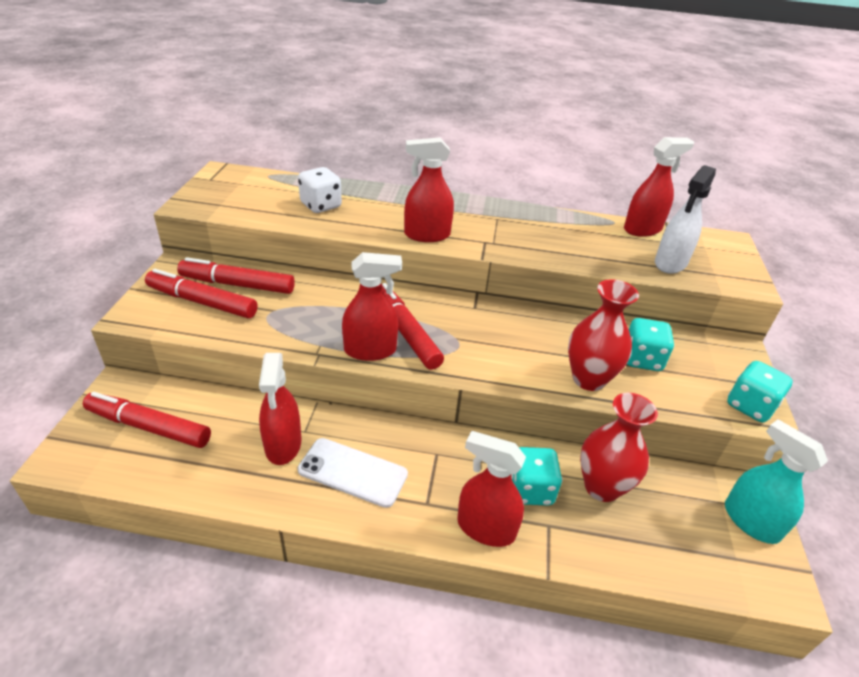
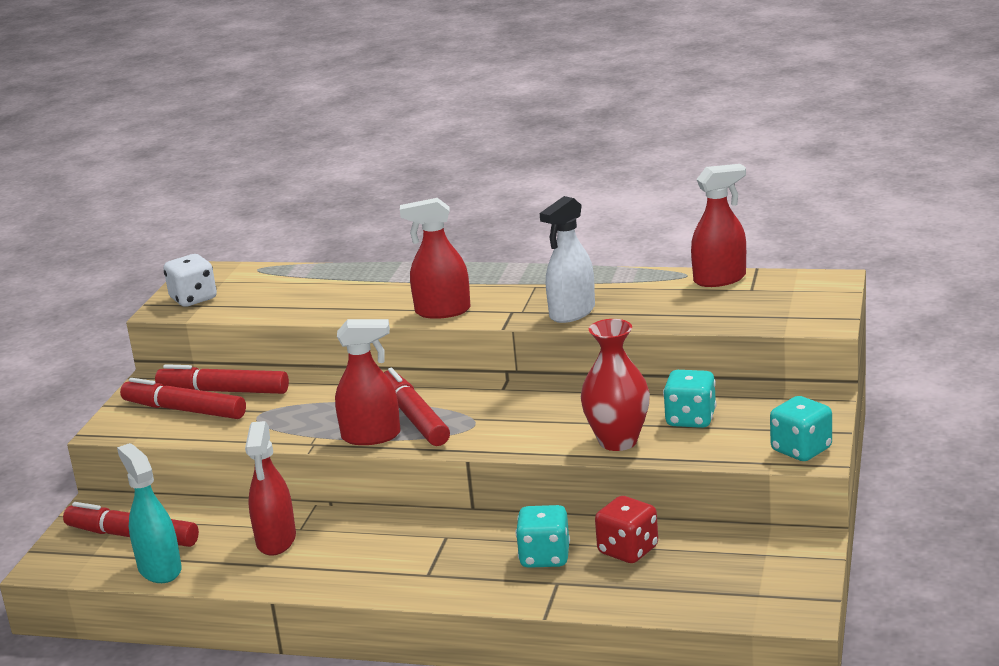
camera: 10 degrees right, 15 degrees down
(321, 205) = (319, 294): white dice -> white dice (193, 299)
(353, 472) = (350, 556): white phone -> none
(485, 528) = (487, 588): red spray bottle -> none
(602, 487) = (628, 550): red vase -> red dice
(670, 263) = (736, 311): white spray bottle -> white spray bottle (572, 313)
(750, 521) = (790, 566): turquoise spray bottle -> turquoise spray bottle (159, 569)

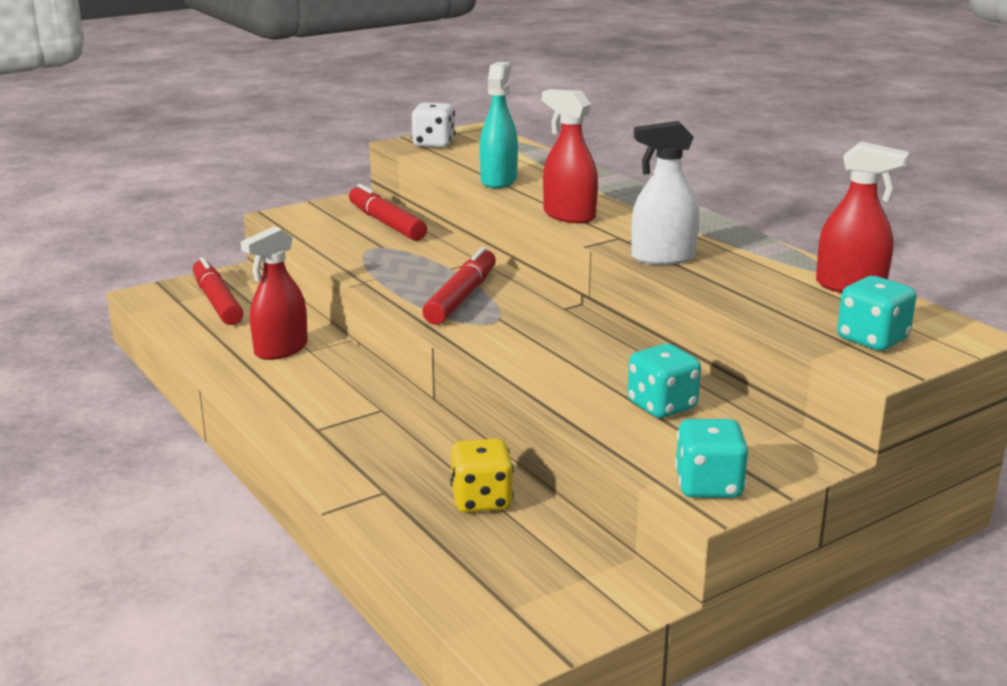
camera: 40 degrees right, 0 degrees up
(159, 569) = (188, 330): turquoise spray bottle -> turquoise spray bottle (498, 181)
(184, 410) = (340, 224): red marker -> none
(371, 436) = (407, 295): red spray bottle -> none
(545, 557) = (413, 466): turquoise dice -> turquoise dice (872, 340)
(618, 441) = (566, 391): red vase -> none
(628, 550) = (481, 500): red dice -> yellow dice

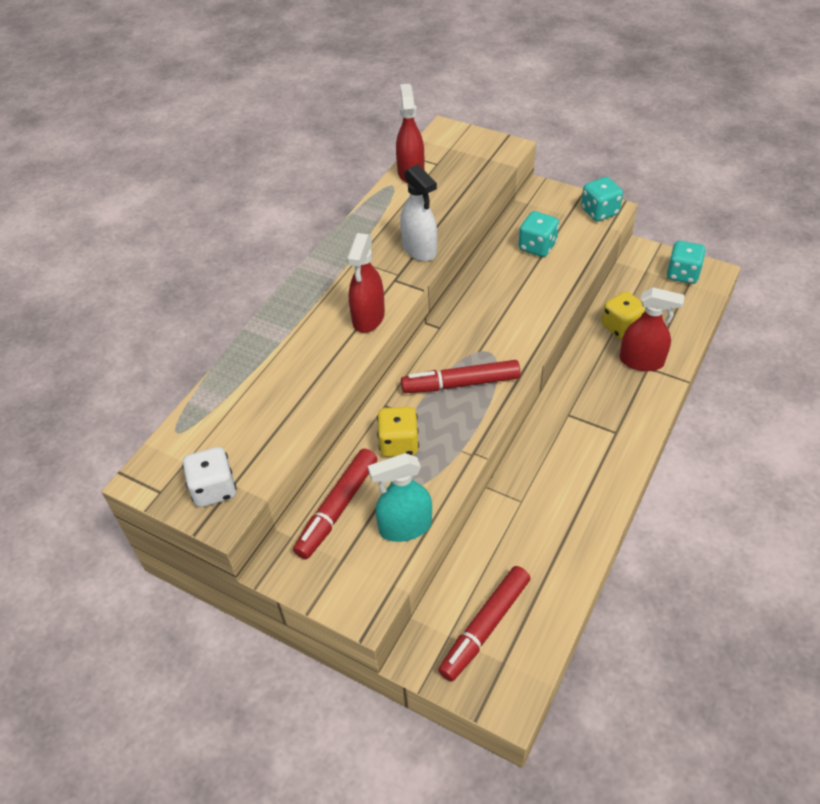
camera: 115 degrees left, 25 degrees up
(281, 350) = (534, 519): red spray bottle -> red spray bottle (641, 361)
(422, 256) = (399, 443): none -> yellow dice
(498, 181) = (307, 390): turquoise spray bottle -> turquoise spray bottle (405, 527)
(872, 340) = (478, 153): turquoise dice -> turquoise dice (682, 274)

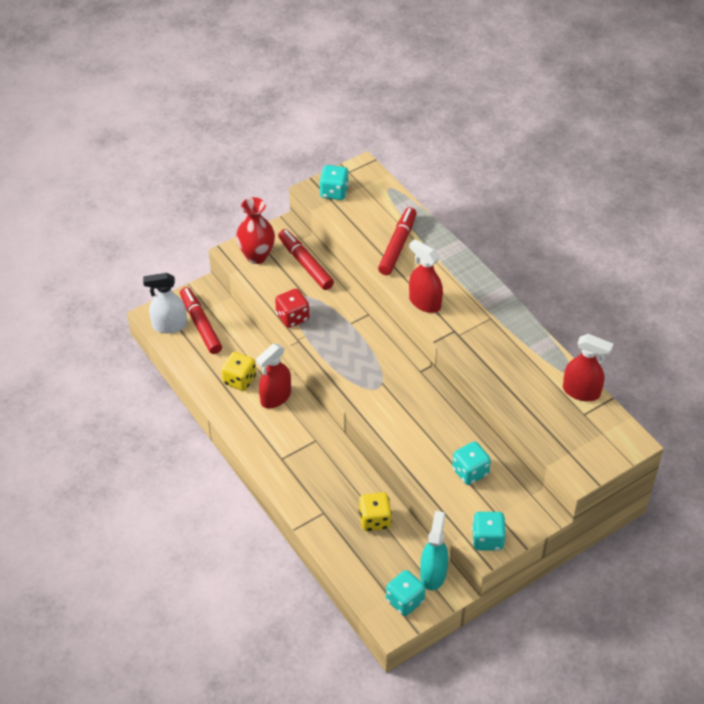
camera: 115 degrees right, 0 degrees up
(214, 489) = (334, 192): white dice -> turquoise dice
(354, 574) = (257, 256): none -> red vase
(399, 443) = (332, 308): yellow dice -> yellow dice (239, 380)
(405, 527) = (270, 288): turquoise spray bottle -> turquoise spray bottle (433, 574)
(419, 249) = (478, 357): white spray bottle -> white spray bottle (169, 325)
(440, 477) = (292, 317): none -> red dice
(460, 383) = (359, 359): red marker -> red marker (398, 246)
(641, 361) = (332, 512): red spray bottle -> red spray bottle (275, 397)

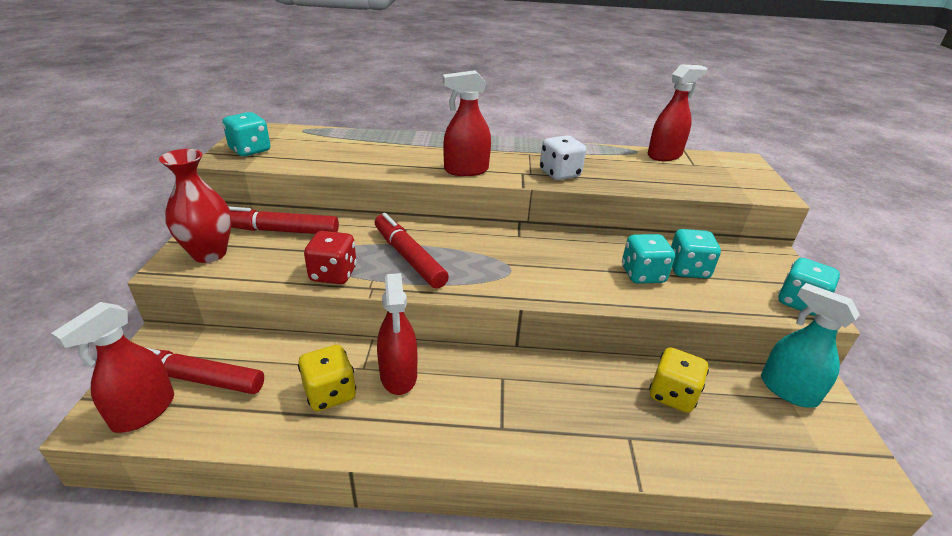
camera: 55 degrees left, 15 degrees down
(169, 325) = (143, 411): white spray bottle -> red spray bottle
(398, 246) = (375, 153): red marker -> red marker (409, 257)
(405, 601) = (829, 439): turquoise dice -> turquoise dice (642, 275)
(474, 349) = (560, 174): none -> white dice

